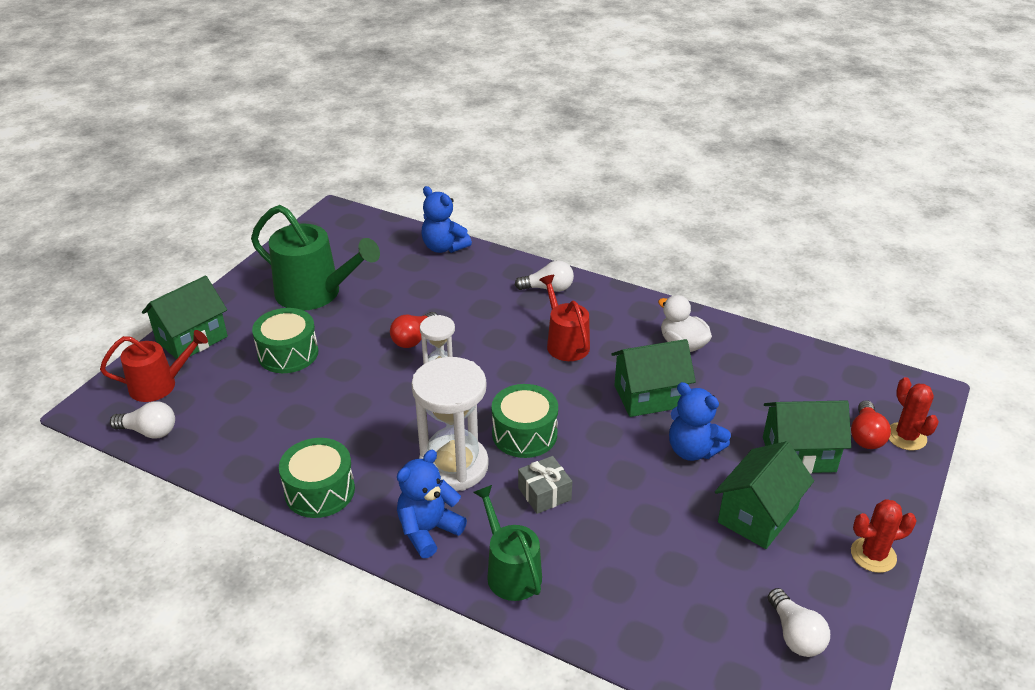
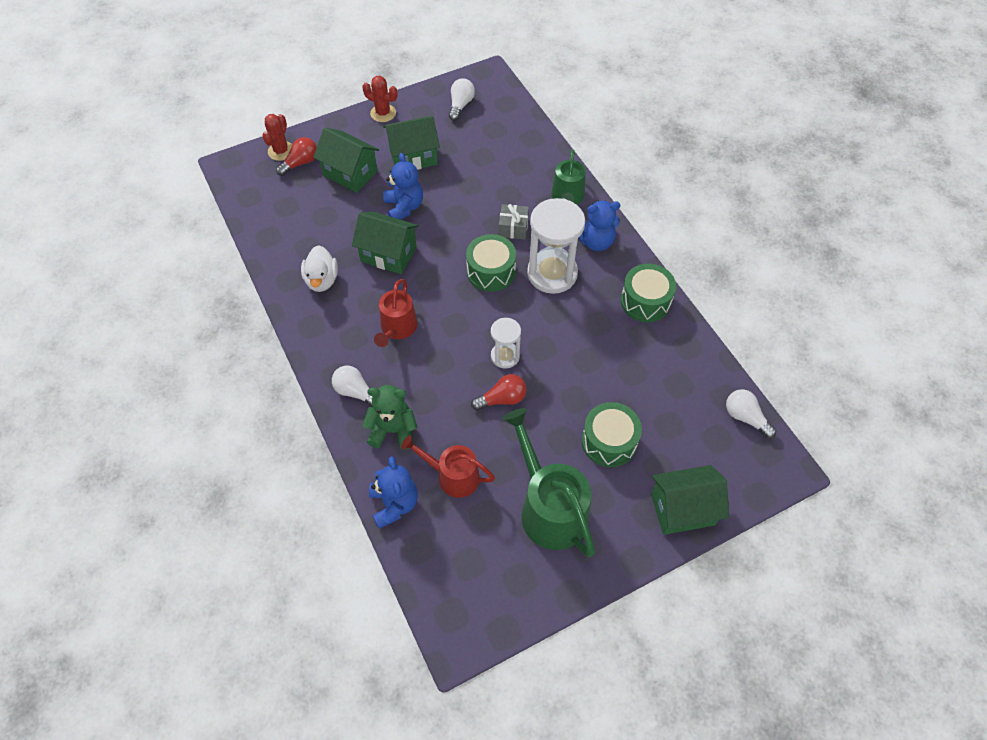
camera: 145 degrees left, 20 degrees up
(159, 385) = (726, 465): red watering can -> red watering can (453, 476)
(490, 281) = (393, 430): none -> green teddy bear

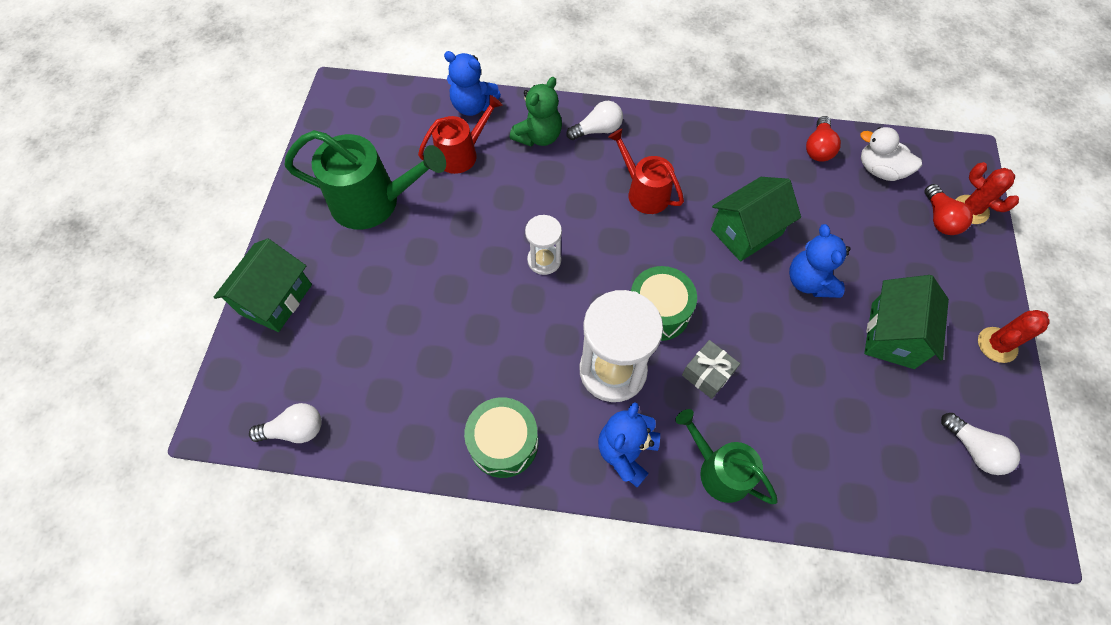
camera: 125 degrees right, 5 degrees up
(322, 280) = (747, 163): white duck -> white duck (879, 170)
(350, 173) = (896, 257): green house -> none
(404, 207) = (809, 281): blue teddy bear -> blue teddy bear turned 60 degrees clockwise
(502, 399) = (501, 230): red light bulb -> red light bulb (818, 148)
(609, 441) = (386, 286): green drum -> none

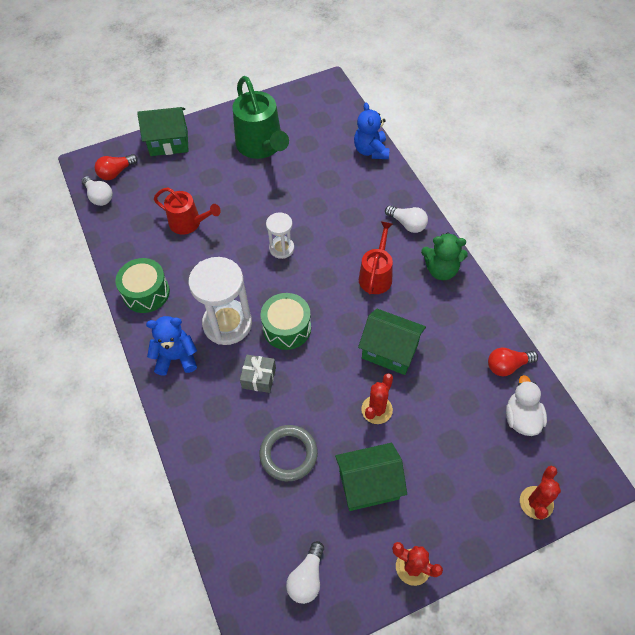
camera: 60 degrees right, 5 degrees down
(461, 154) = (329, 166): red watering can -> red watering can (189, 223)
(538, 136) = (375, 196): green teddy bear -> green teddy bear (441, 270)
(719, 470) = (194, 415): green watering can -> none
(809, 281) = (376, 409): blue teddy bear -> red cactus
(821, 393) = (288, 454): none -> grey ring
(939, 219) = (507, 481): red light bulb -> red light bulb (116, 172)

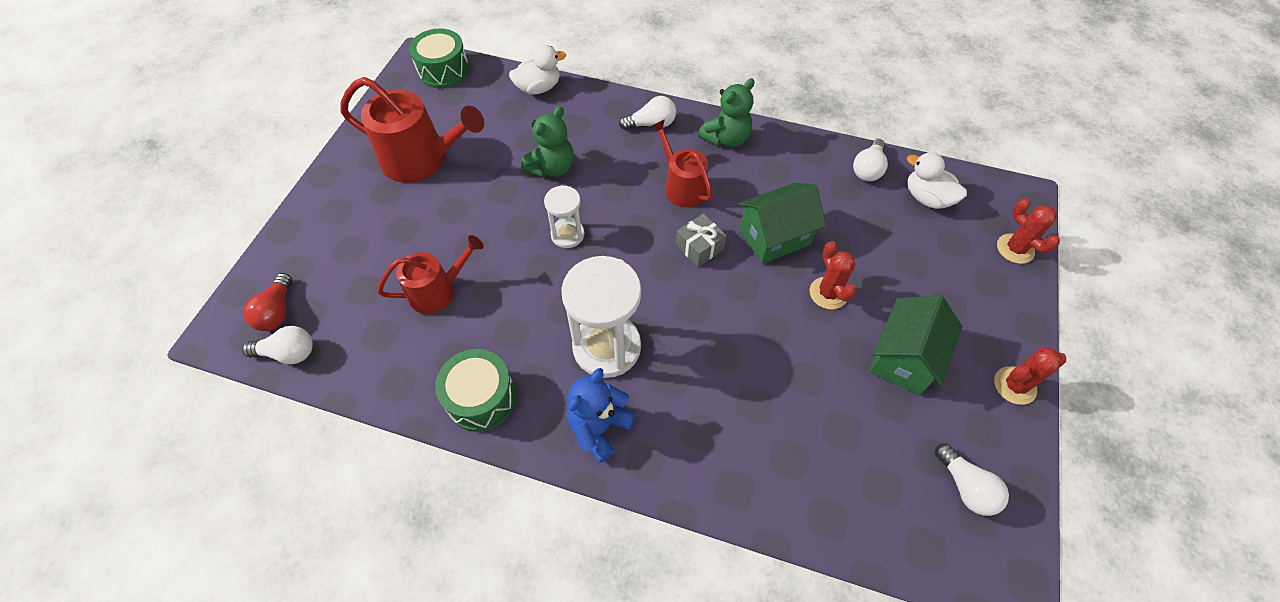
camera: 50 degrees left, 0 degrees up
(169, 143) = (306, 233): green house -> none
(259, 378) = (701, 365): grey gift -> grey gift (699, 247)
(261, 146) = (421, 160): green watering can -> red watering can
(287, 328) = (666, 299): green drum -> green drum (443, 70)
(288, 454) = (814, 403): grey ring -> none
(320, 204) = (552, 168): none -> green teddy bear
(371, 151) = (538, 88): blue teddy bear -> white duck
(507, 366) = (868, 169): red light bulb -> white light bulb

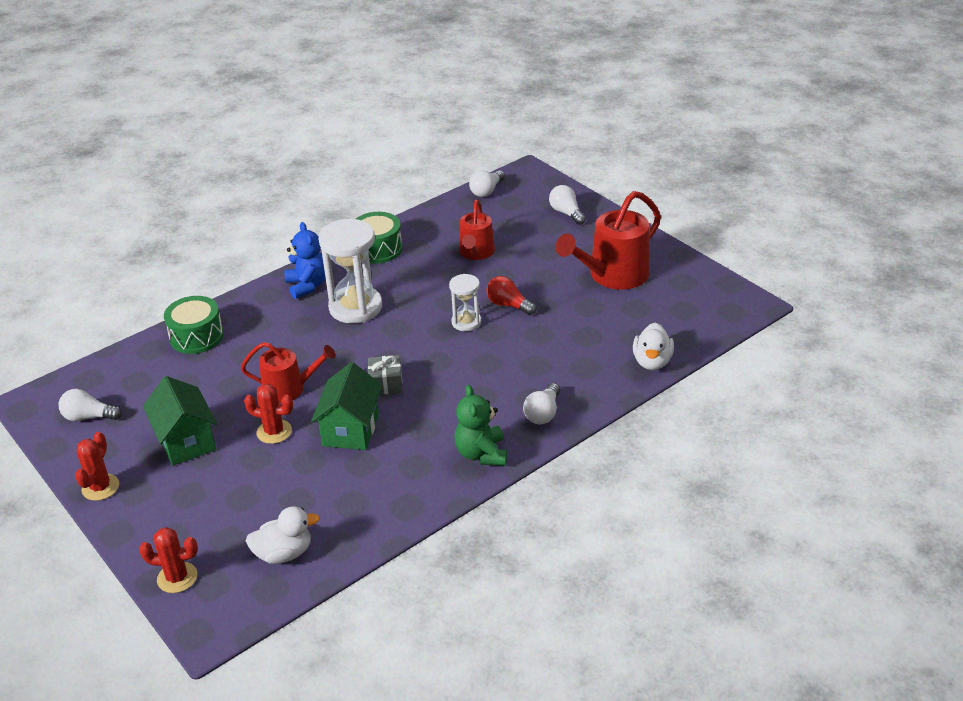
camera: 125 degrees right, 20 degrees down
(277, 311) = (523, 192): red light bulb -> red light bulb (509, 305)
(443, 70) = (722, 314): green drum -> green drum (197, 336)
(552, 168) = (543, 337): green teddy bear -> none
(682, 186) = (453, 400): red watering can -> red watering can (289, 389)
(868, 169) = (354, 532): white light bulb -> white light bulb (566, 213)

